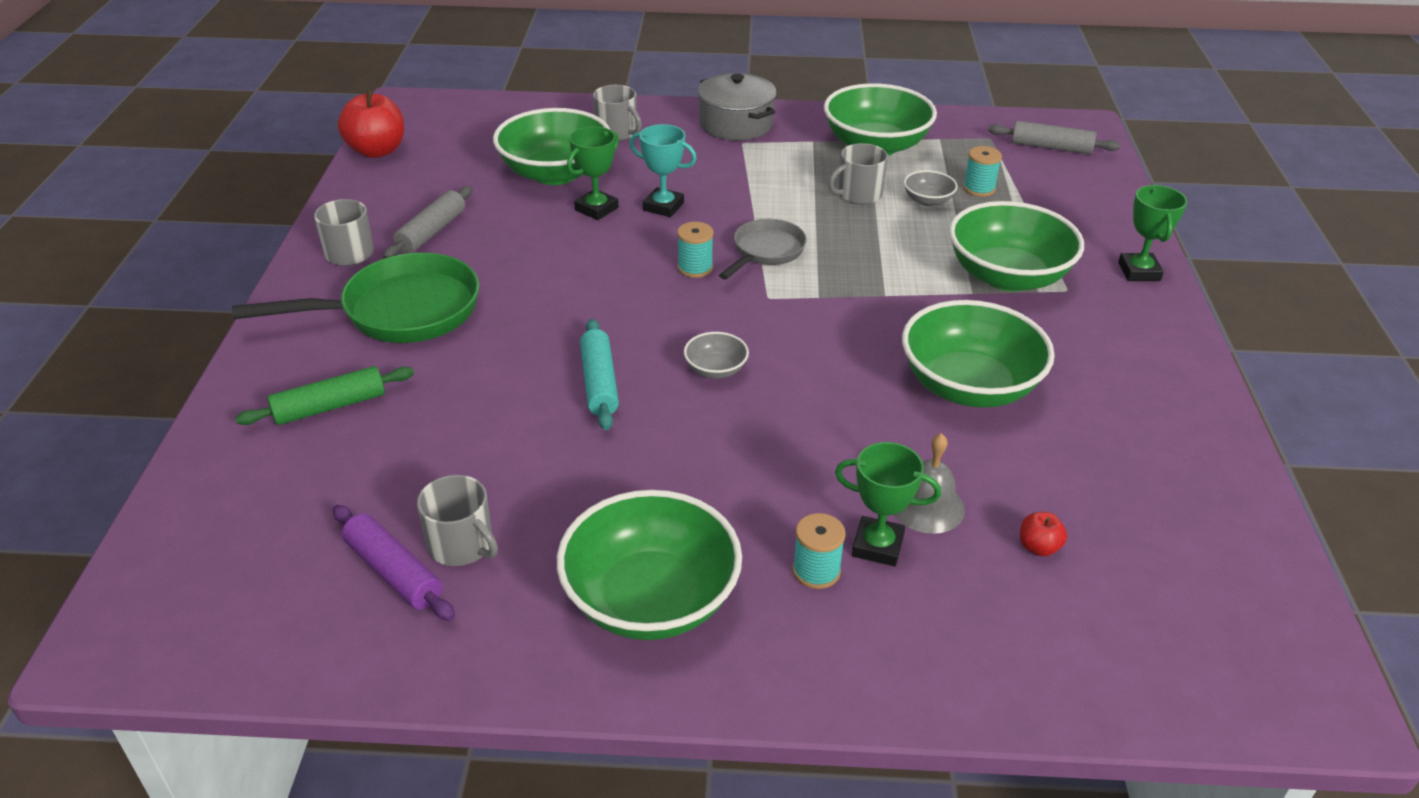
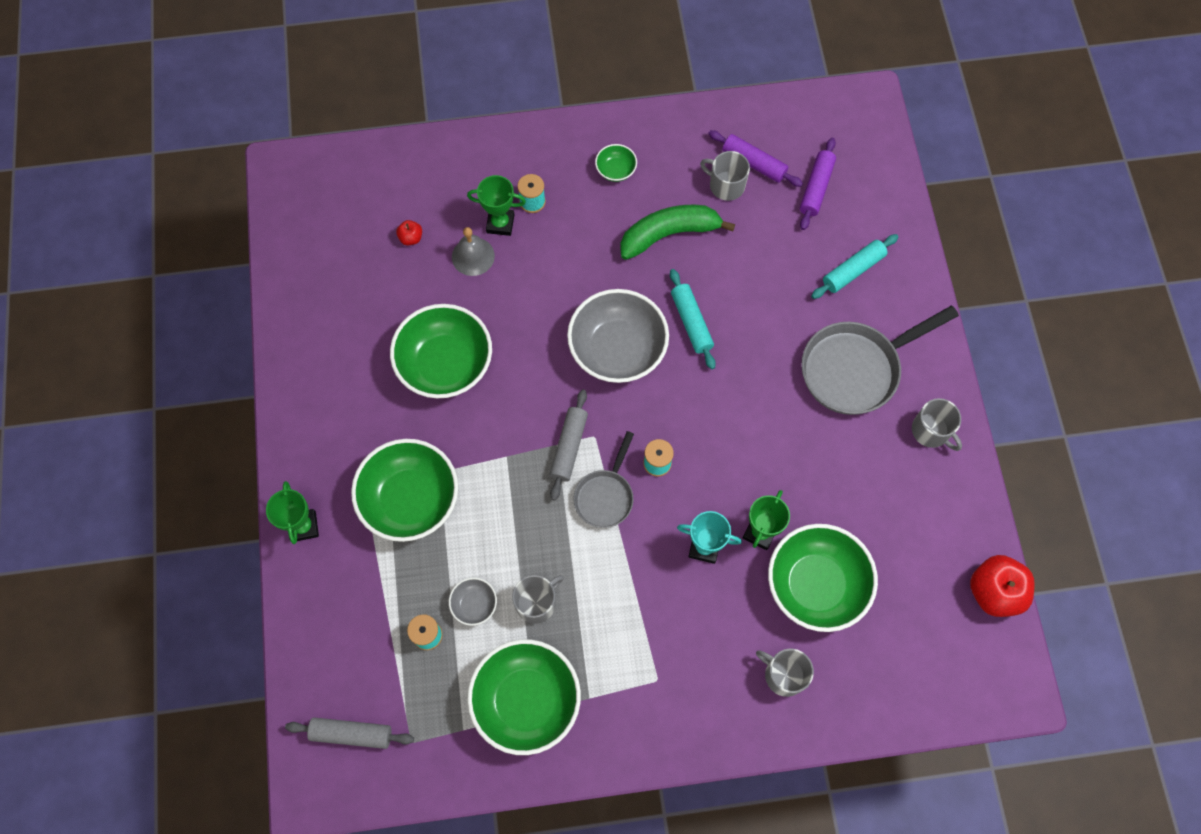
camera: 170 degrees right, 30 degrees up
(310, 518) = (816, 188): none -> purple rolling pin
(329, 406) = (853, 270): green rolling pin -> turquoise rolling pin
(400, 311) = (856, 369): green pan -> grey pan
(431, 232) = (881, 471): grey rolling pin -> grey rolling pin (569, 447)
(590, 489) = (669, 234): none -> green banana
(651, 599) = (616, 170): green bowl -> green bowl, size x0.45
(715, 370) = (617, 349): grey bowl -> grey bowl, size x2.24
(736, 124) = (671, 717): grey pot -> none

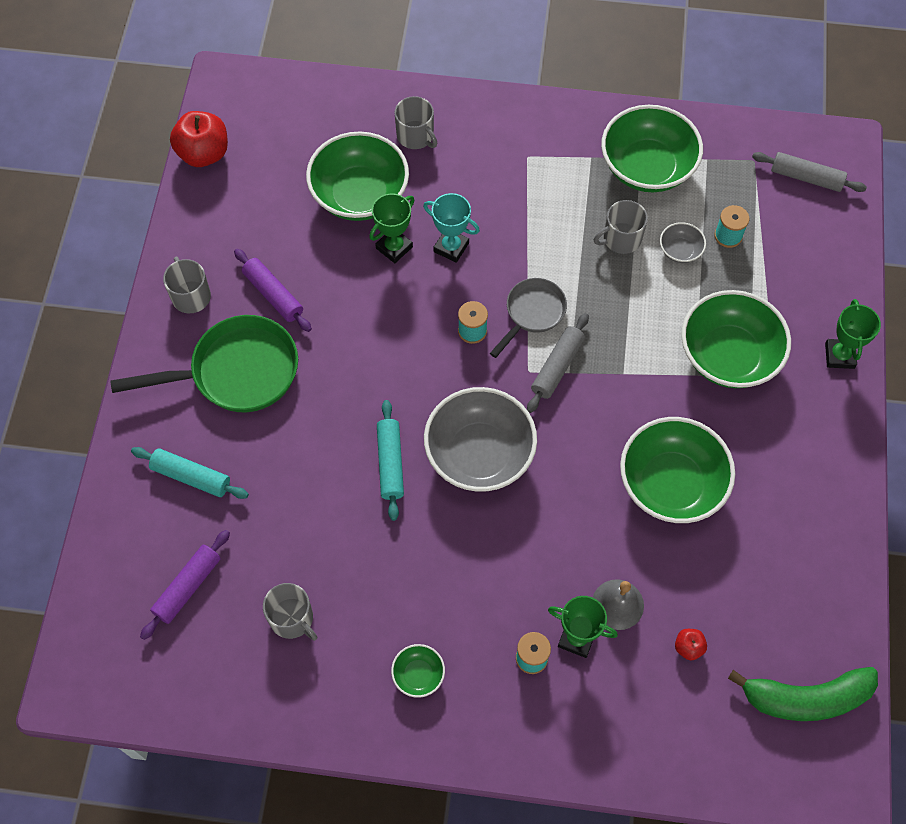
camera: 165 degrees left, 5 degrees down
(669, 234) = (380, 573): green banana -> green banana (805, 698)
(754, 163) = (248, 639): purple rolling pin -> purple rolling pin (273, 295)
(853, 270) = (191, 476): turquoise rolling pin -> turquoise rolling pin turned 45 degrees clockwise
(856, 369) = (236, 372): grey pan -> green pan

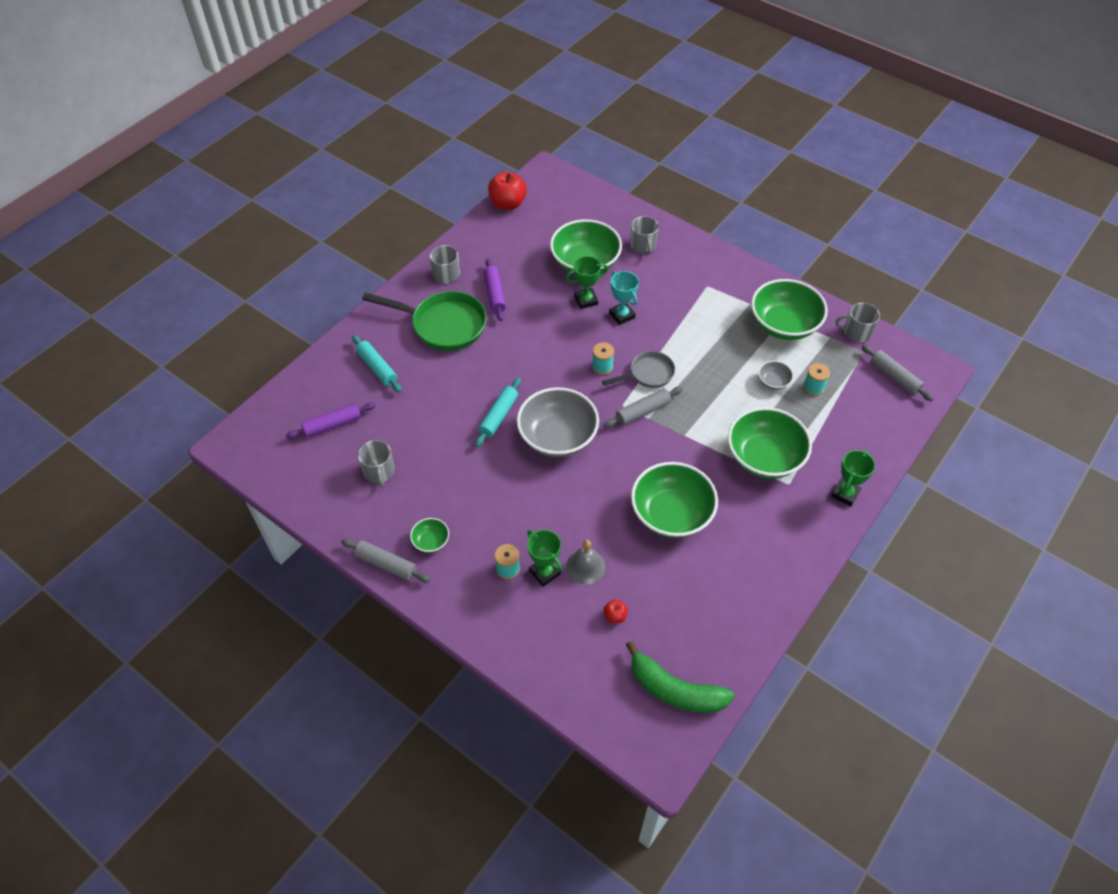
camera: 30 degrees right, 10 degrees down
(384, 735) = (386, 564): none -> grey rolling pin
(621, 239) = (737, 358): grey mug -> grey mug (856, 332)

